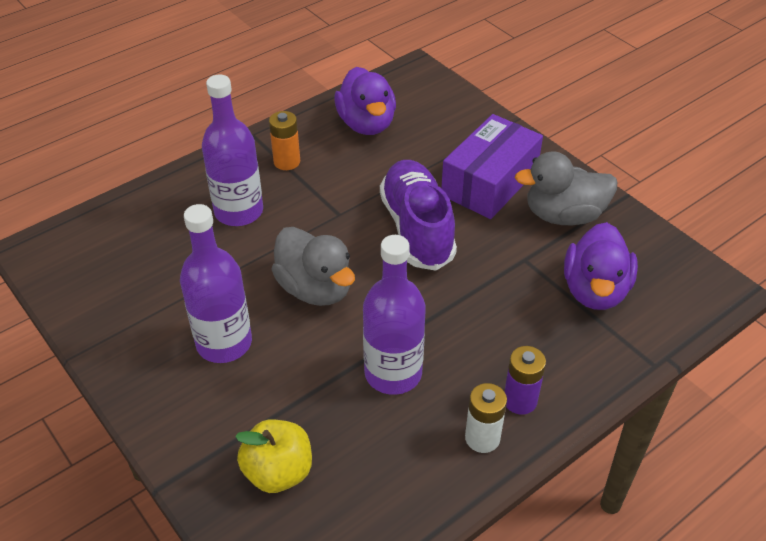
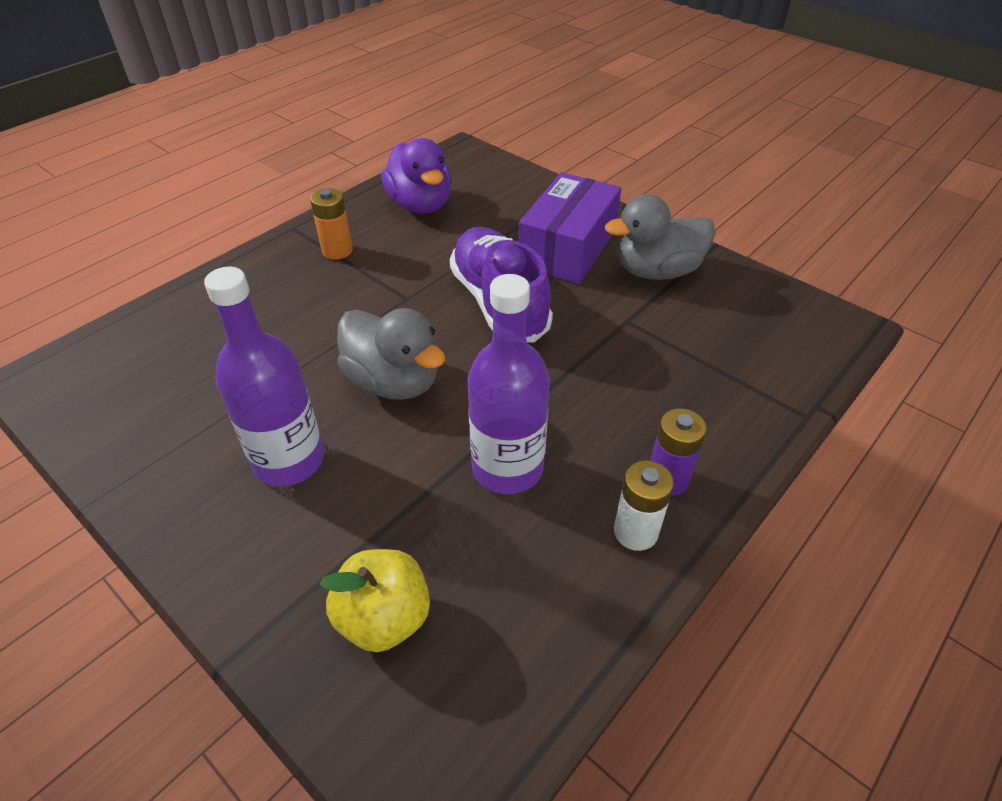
camera: 10 degrees left, 0 degrees up
(239, 211) = (288, 308): purple bottle -> none
(595, 290) = (714, 344): purple duck -> none

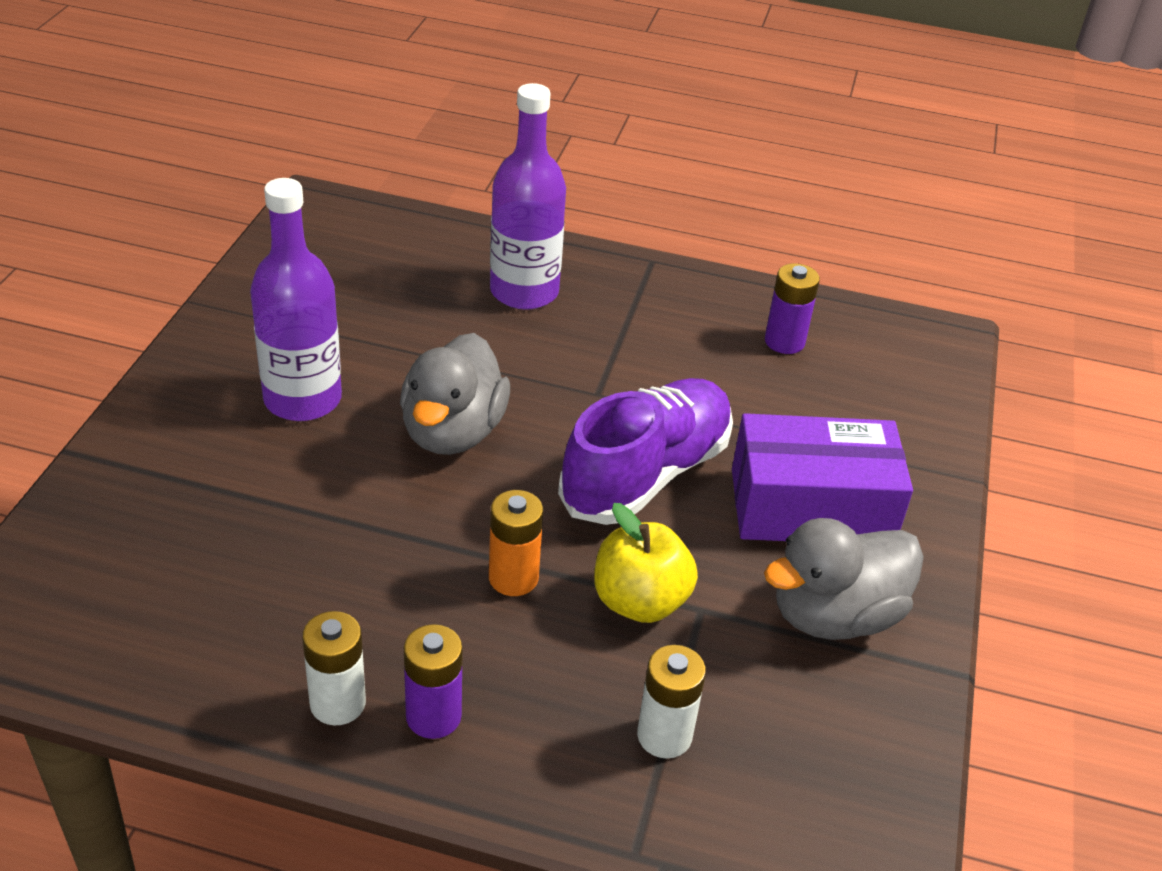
camera: 60 degrees right, 5 degrees down
(337, 251) = (638, 308): orange battery -> orange battery (513, 578)
(384, 618) = (149, 534): yellow apple -> yellow apple (640, 601)
(420, 205) = (784, 342): purple duck -> purple battery
(507, 468) = (376, 565): purple bottle -> purple bottle (524, 292)
(656, 271) = (834, 615): grey duck -> grey duck turned 75 degrees counterclockwise
(722, 372) = (664, 736): none -> white battery

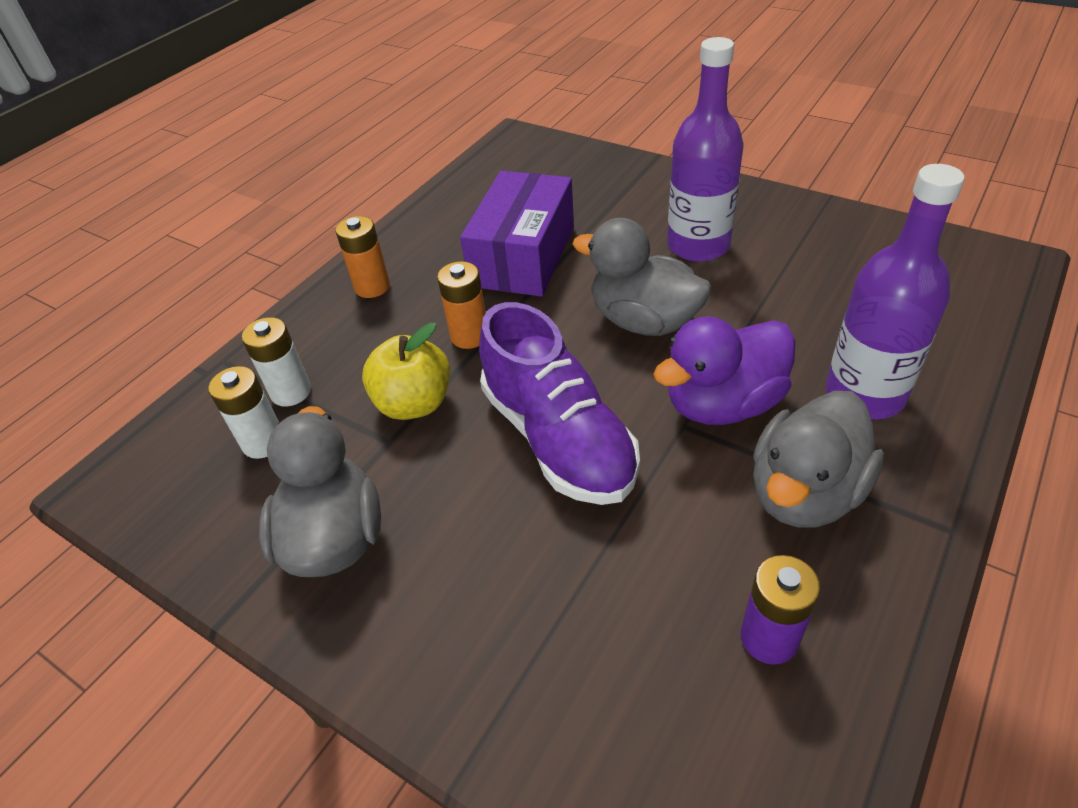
camera: 115 degrees right, 5 degrees up
(338, 703) = (404, 251): white battery -> white battery (263, 442)
(433, 716) = (372, 287): purple battery -> orange battery
(562, 370) = (723, 404): none -> purple duck
(647, 325) = (804, 492): none -> grey duck
(811, 507) = (472, 566): purple box -> purple box (523, 256)

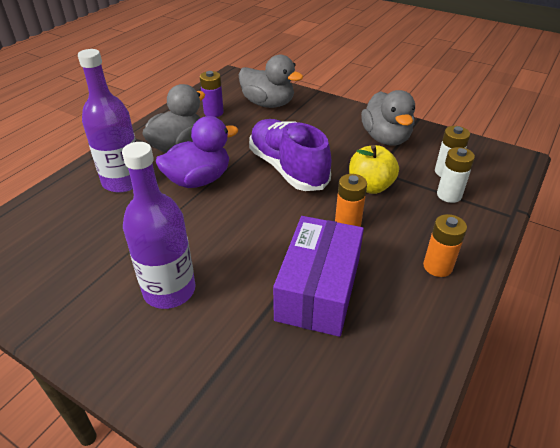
camera: 175 degrees right, 5 degrees down
(644, 321) = (230, 228): grey duck -> grey duck (268, 104)

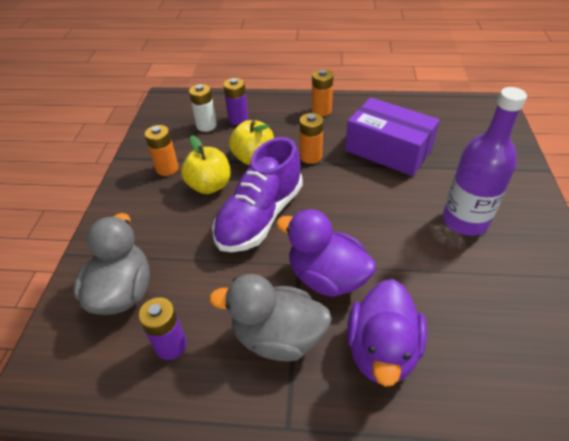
camera: 115 degrees left, 5 degrees up
(123, 181) = (382, 350): purple bottle -> purple duck
(318, 290) = (388, 150): purple box -> purple box turned 45 degrees clockwise
(346, 154) = (209, 186): none -> yellow apple
(386, 138) = (167, 168): grey duck -> orange battery
(449, 195) = (238, 119): white battery -> purple battery

